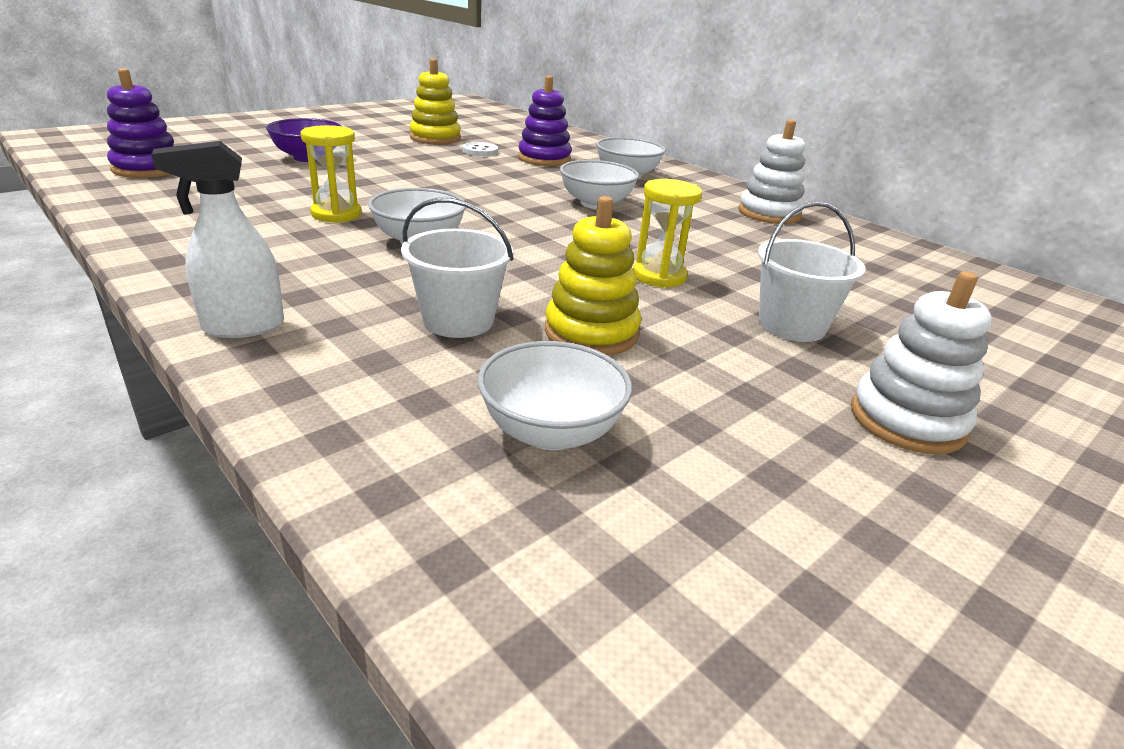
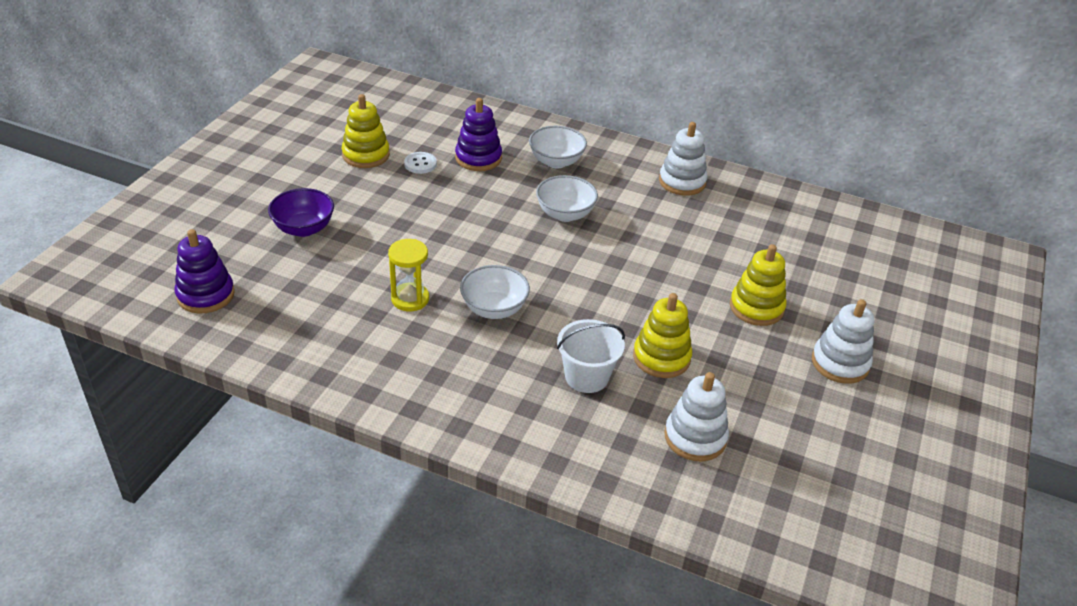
camera: 25 degrees left, 10 degrees up
(242, 327) = (481, 430): white spray bottle -> none
(551, 431) = (695, 437): white bowl -> white stacking toy
(659, 276) = (661, 288): yellow hourglass -> none
(791, 325) = (756, 307): white bucket -> yellow stacking toy

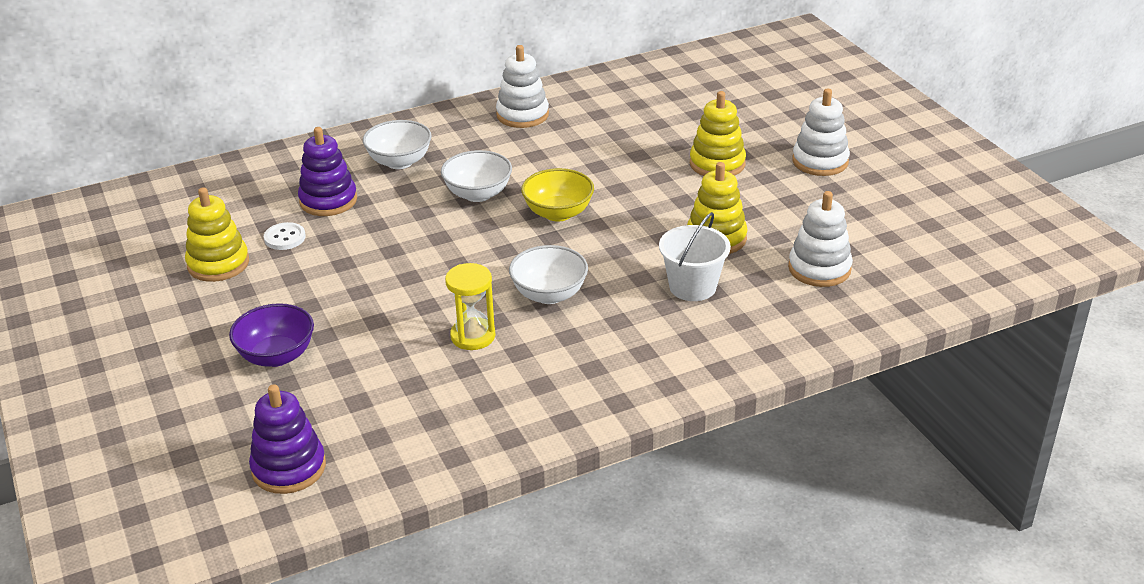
camera: 45 degrees left, 5 degrees down
(590, 262) = (558, 213): none -> yellow bowl

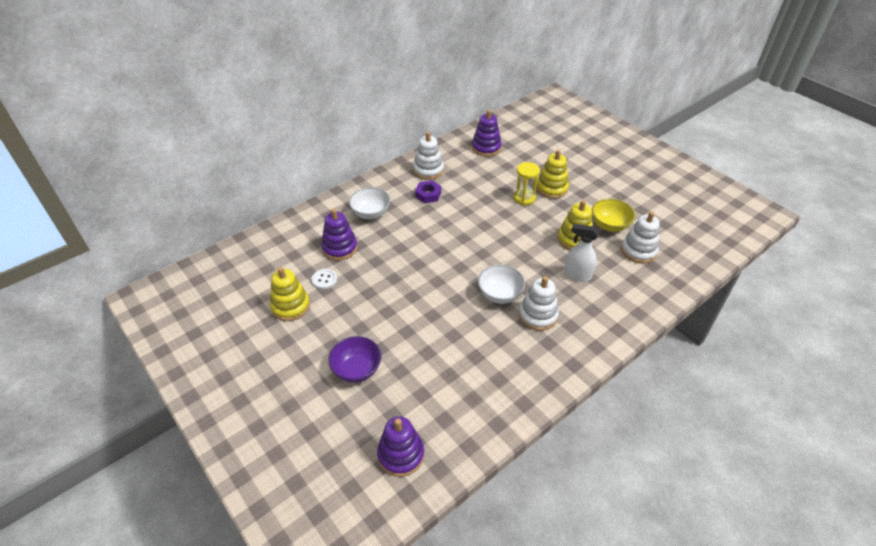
camera: 15 degrees left, 10 degrees up
(473, 336) = (469, 333): yellow hourglass -> yellow hourglass (524, 198)
(478, 194) = (427, 229): white bowl -> none
(504, 148) = (428, 195): none -> purple nut
(558, 213) = (479, 236): yellow bowl -> yellow bowl (609, 225)
(636, 94) = (486, 147): none -> purple stacking toy
(692, 287) = (577, 275): white bucket -> white spray bottle
(820, 161) = (605, 179): white stacking toy -> white stacking toy (538, 315)

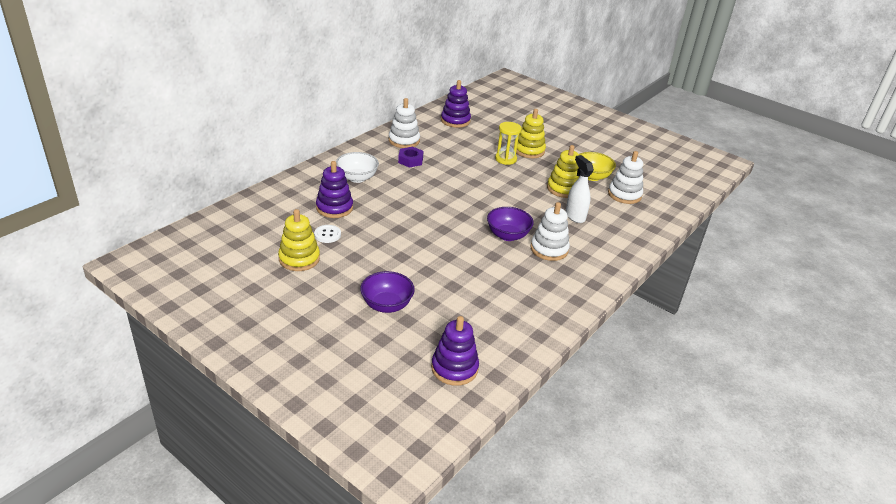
camera: 15 degrees left, 10 degrees down
(500, 294) = (507, 235): white bowl -> purple bowl
(577, 275) = (575, 216): white spray bottle -> white spray bottle turned 60 degrees clockwise

